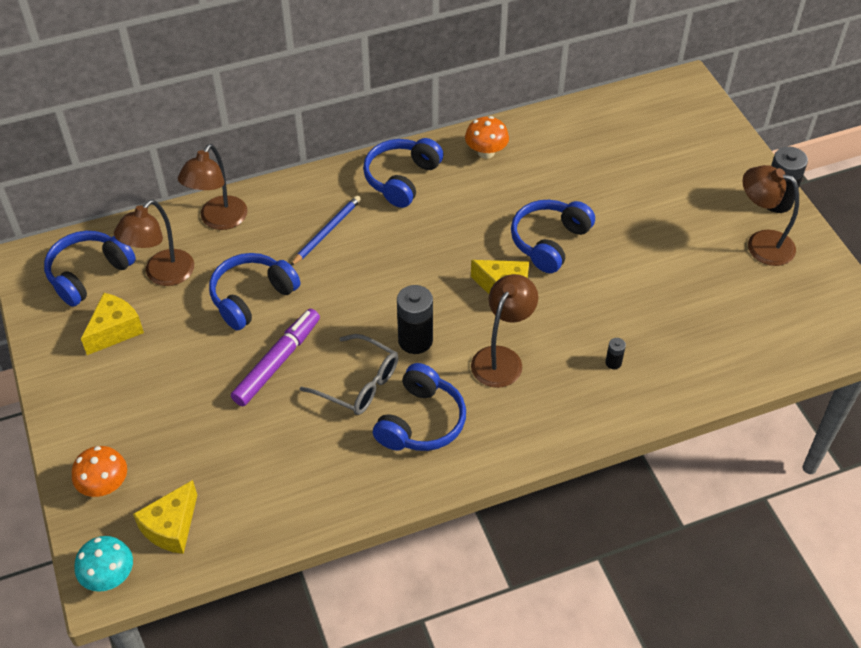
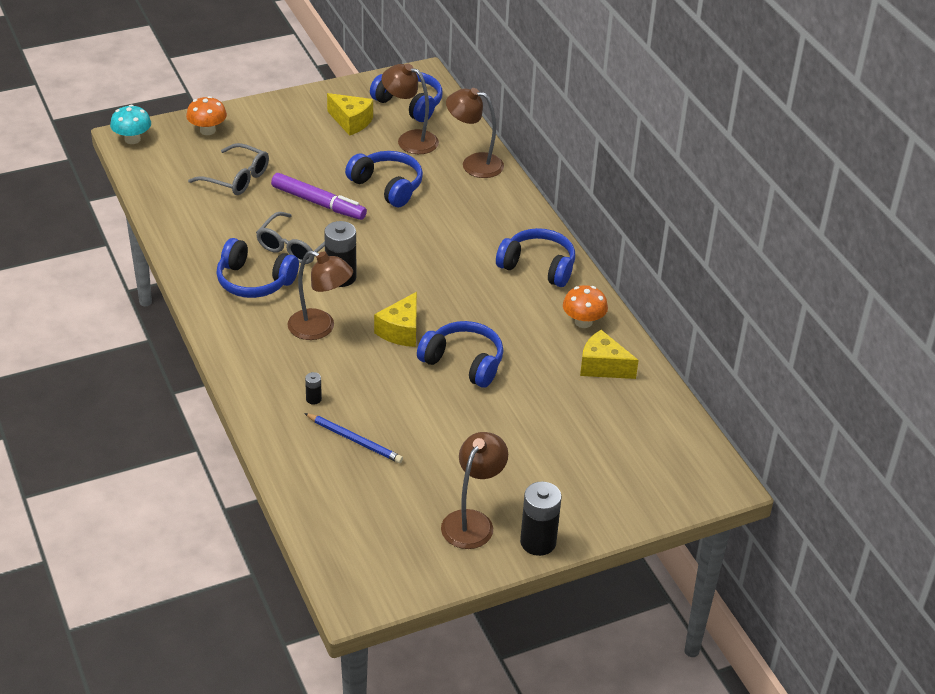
camera: 85 degrees right, 10 degrees down
(171, 527) = (168, 162): yellow cheese -> yellow cheese (602, 366)
(217, 447) = (236, 178): none -> grey glasses
(326, 231) = (465, 223): blue pencil -> blue pencil (355, 440)

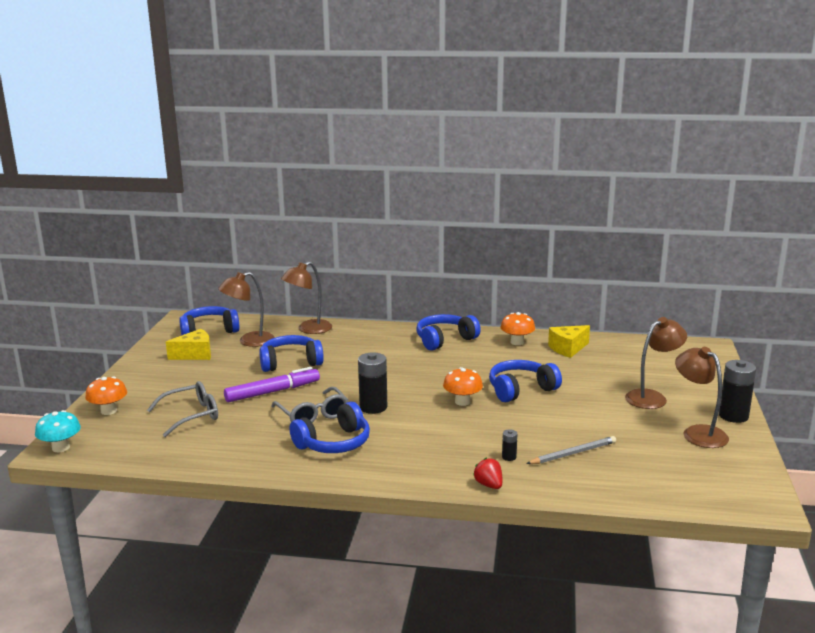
camera: 55 degrees left, 20 degrees down
(253, 402) = (489, 485): none -> red strawberry
(320, 328) = (425, 431): brown lamp -> brown lamp (652, 397)
(355, 440) = (573, 453): blue pencil -> grey pencil
(401, 331) = (462, 402): yellow cheese -> orange mushroom

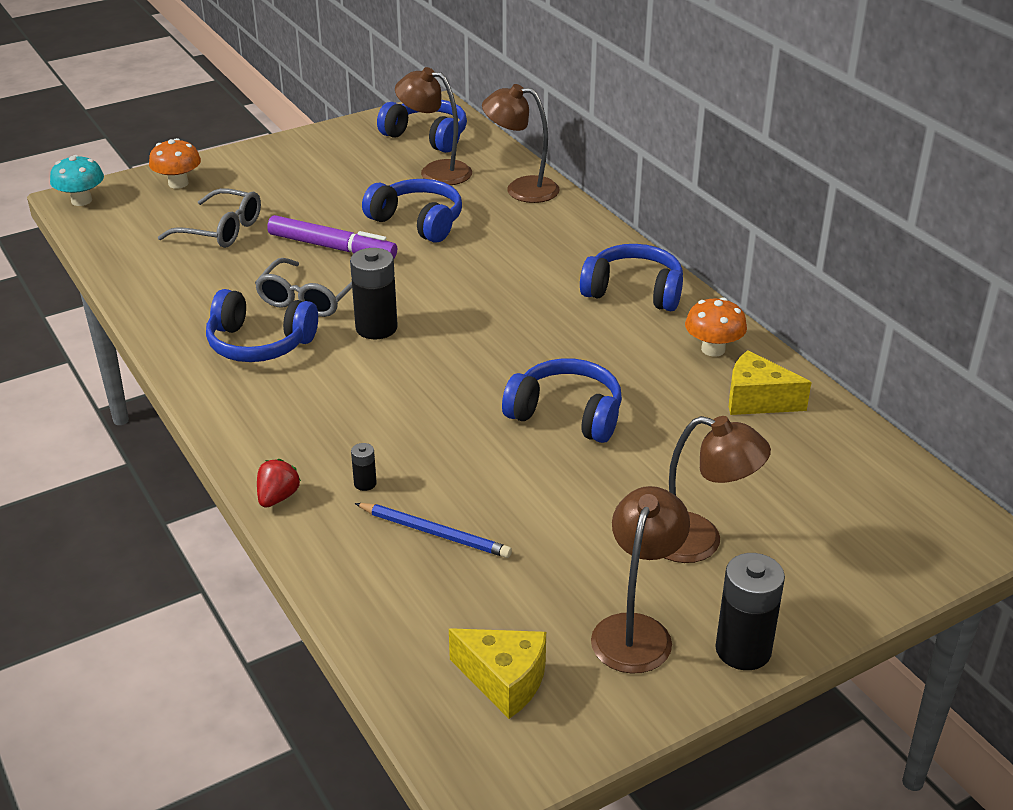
camera: 50 degrees right, 15 degrees up
(195, 354) = (359, 160): yellow cheese -> yellow cheese (504, 681)
(462, 402) = (471, 384): orange mushroom -> none
(573, 453) = (435, 533): grey pencil -> blue pencil

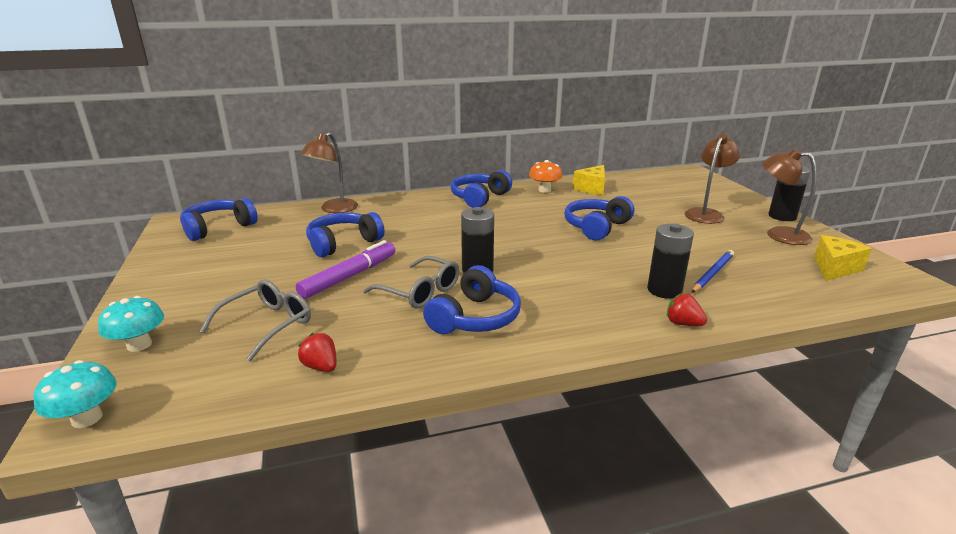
camera: 75 degrees left, 10 degrees down
(156, 276) = (321, 367): none -> red strawberry
(178, 183) = (139, 345): orange mushroom -> turquoise mushroom
(365, 483) = (664, 290): black battery -> black battery, size x2.15
(435, 171) = (276, 230): brown lamp -> none

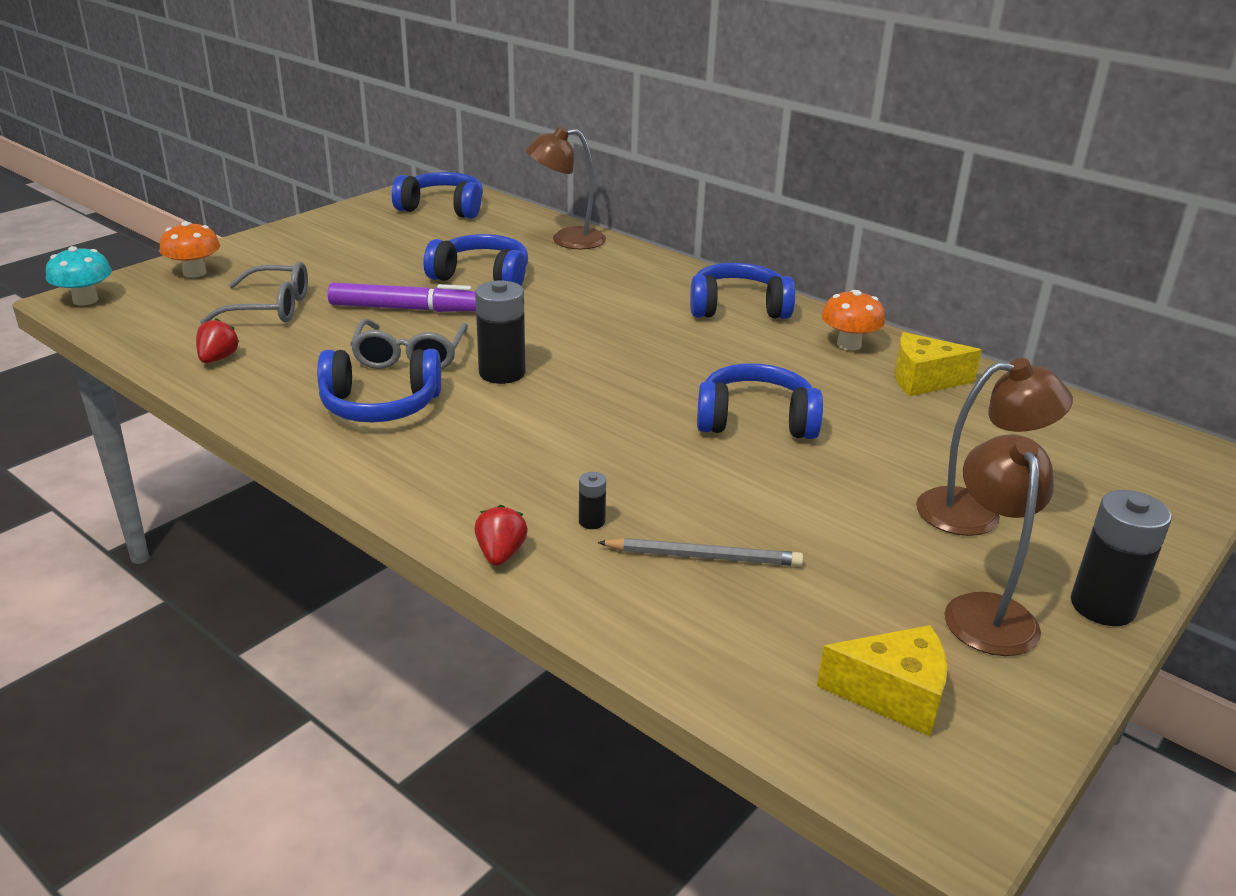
camera: 55 degrees right, 5 degrees up
(139, 345) = (194, 273): turquoise mushroom -> orange mushroom
(664, 290) = (591, 521): black battery -> black battery, size x0.47
(712, 273) = (704, 556): blue pencil -> grey pencil

